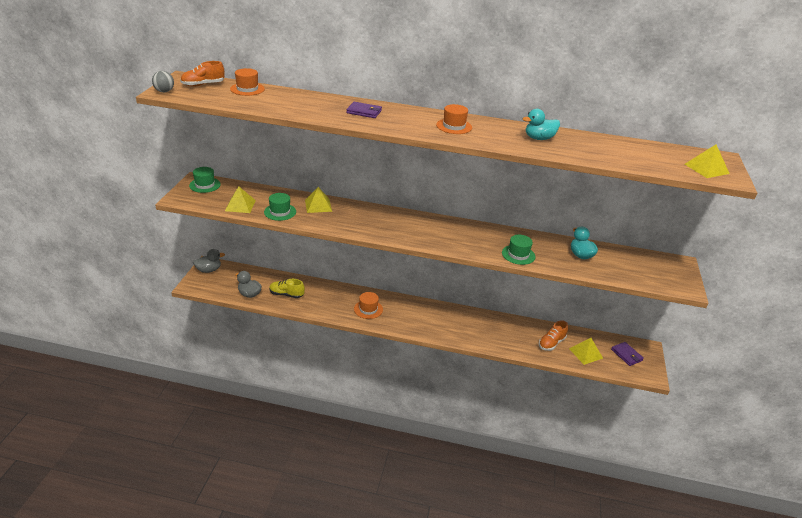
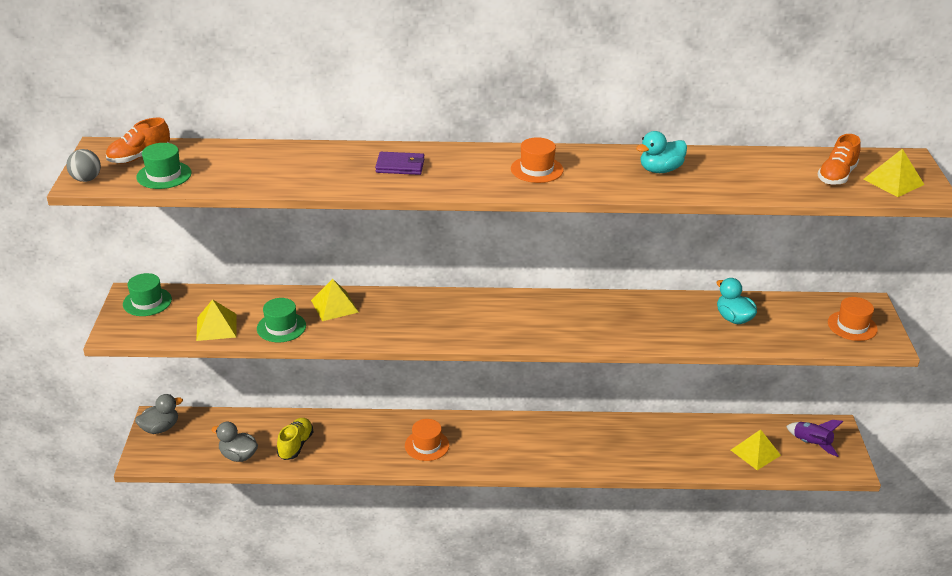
camera: 10 degrees left, 0 degrees up
(247, 89) = (210, 153): orange hat -> orange hat (852, 326)
(286, 294) = (295, 445): yellow shoe -> yellow shoe turned 105 degrees clockwise
(518, 255) = (648, 333): green hat -> green hat (164, 175)
(551, 343) = (704, 447): orange shoe -> orange shoe (836, 176)
(626, 355) = (811, 444): purple wallet -> purple rocket

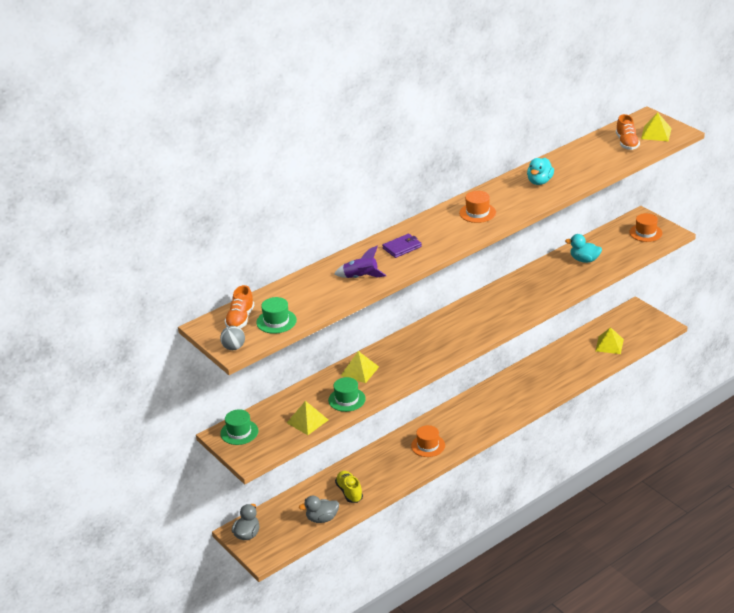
camera: 35 degrees left, 0 degrees up
(811, 444) = (632, 324): purple rocket -> purple rocket (361, 277)

